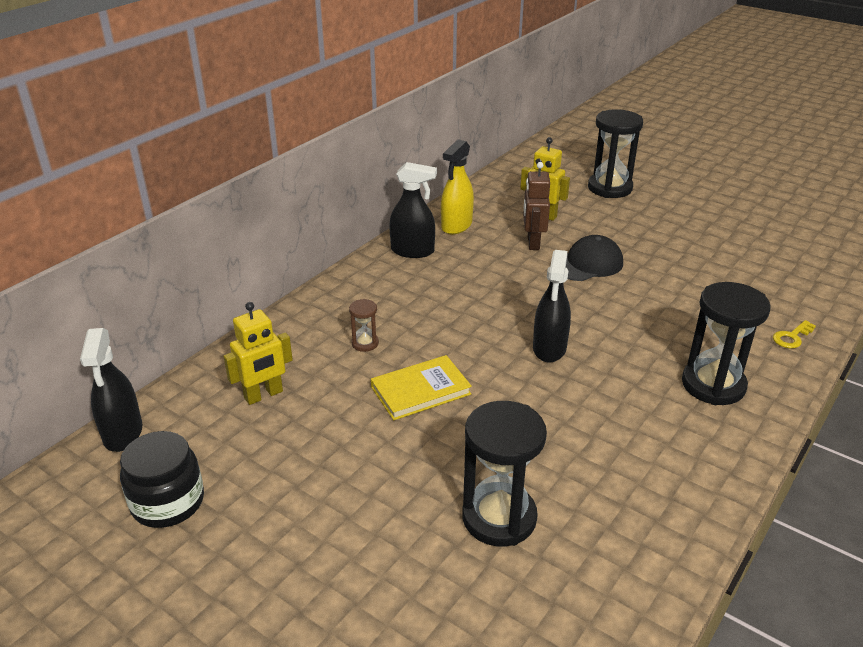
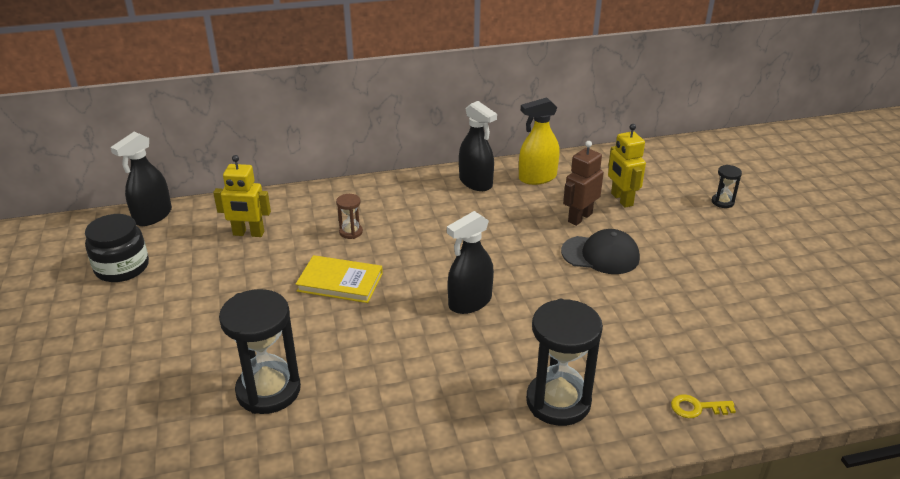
camera: 40 degrees right, 0 degrees up
(610, 188) = (722, 202): black hourglass -> black hourglass, size x0.46

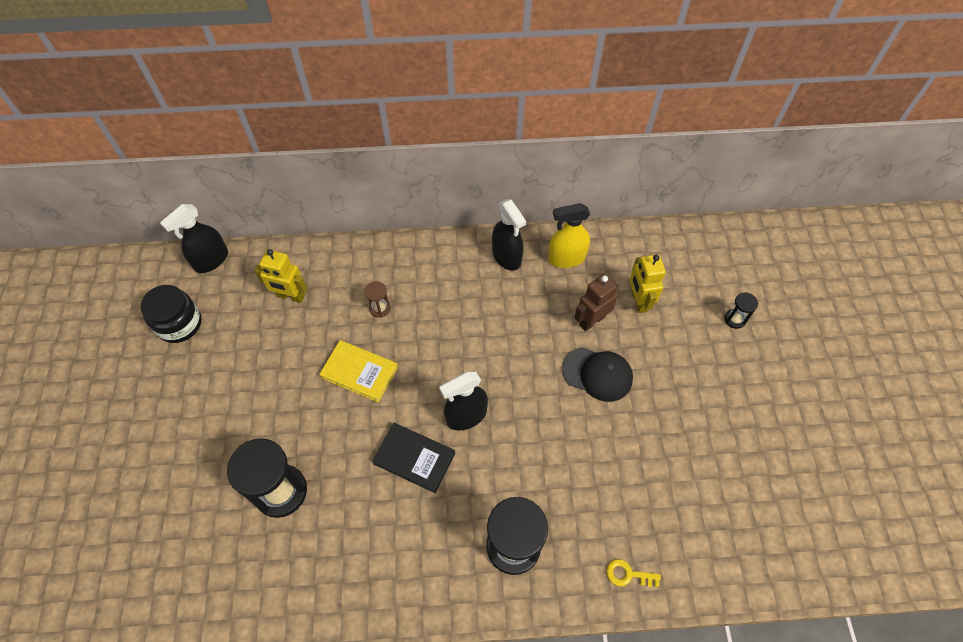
camera: 10 degrees right, 25 degrees up
(421, 343) = (414, 458): none -> black book

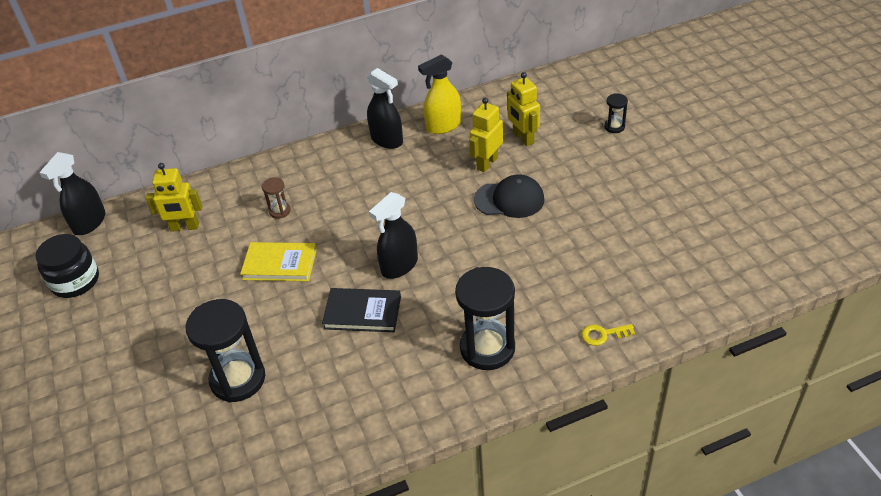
camera: 15 degrees left, 15 degrees down
(592, 320) = (487, 163): brown robot -> yellow robot

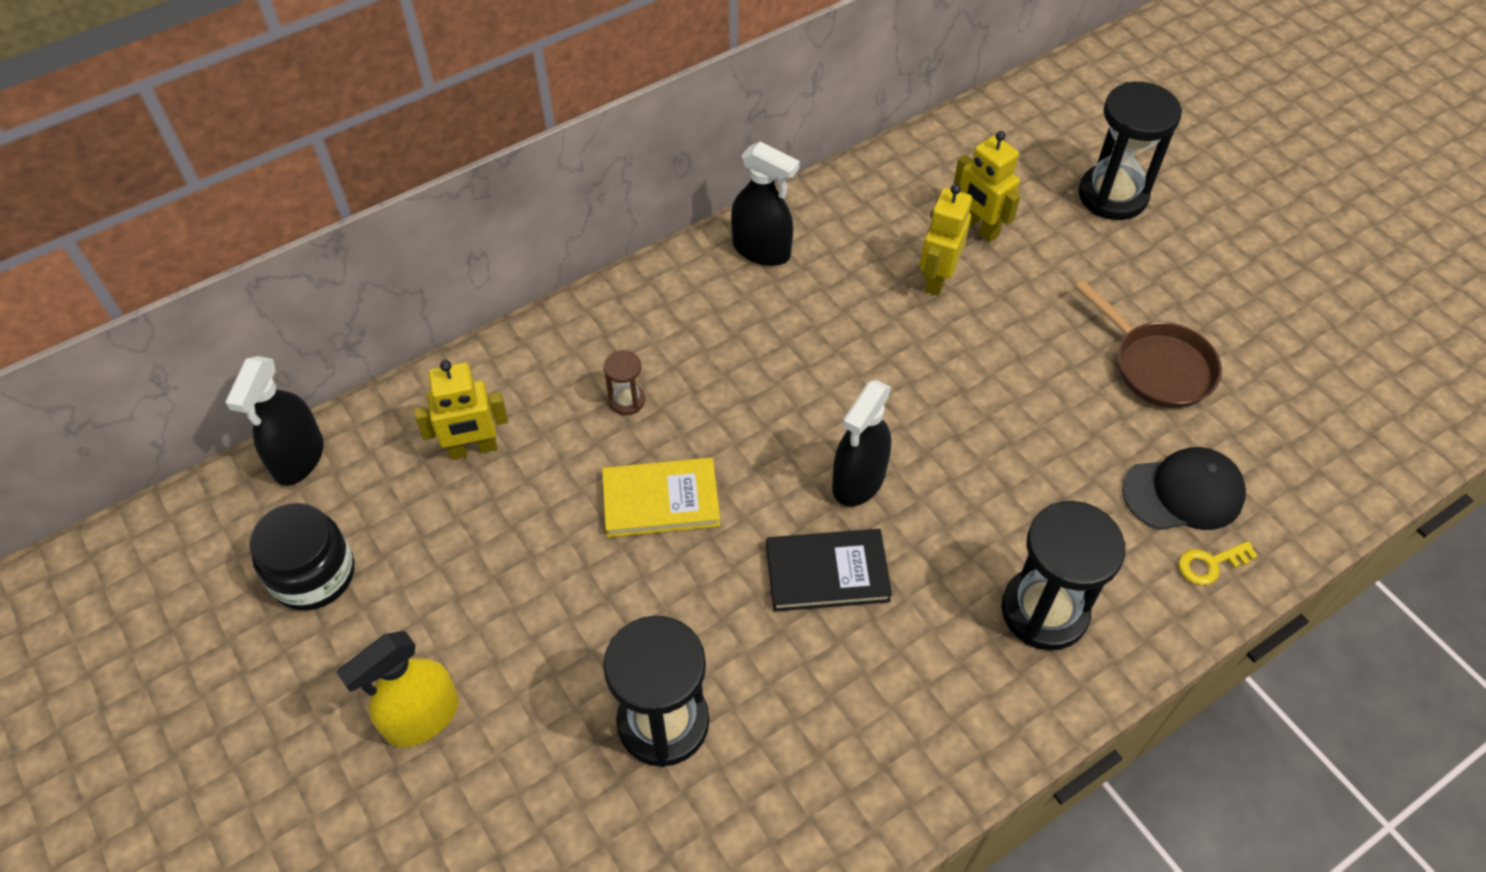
camera: 15 degrees left, 10 degrees up
(443, 126) = (845, 216): yellow spray bottle -> yellow spray bottle (422, 717)
(509, 199) = (993, 341): black cap -> black cap (1183, 492)
(608, 222) = (1157, 366): none -> brown pan
(614, 127) = (1112, 195): black hourglass -> black hourglass, size x2.16

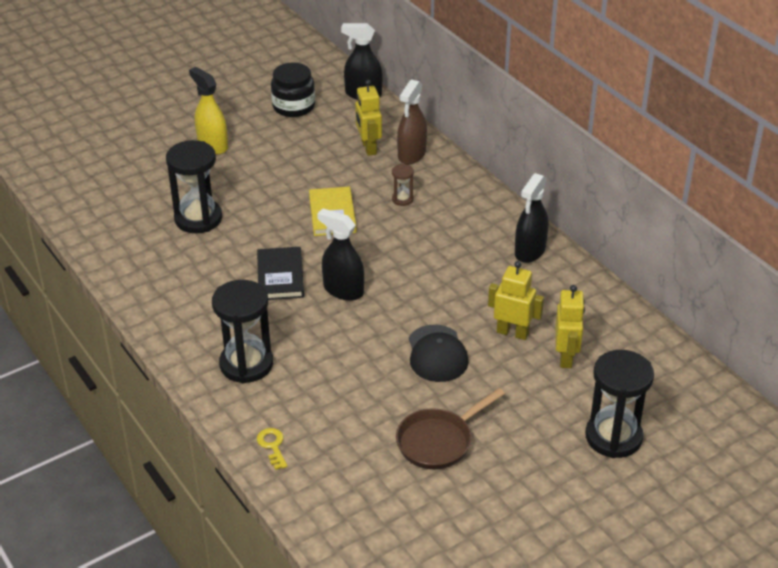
camera: 90 degrees right, 15 degrees down
(503, 386) = (411, 154): none -> brown spray bottle
(978, 228) = (566, 357): yellow robot -> yellow robot turned 135 degrees clockwise
(1183, 492) = (329, 440): black cap -> black cap (437, 354)

